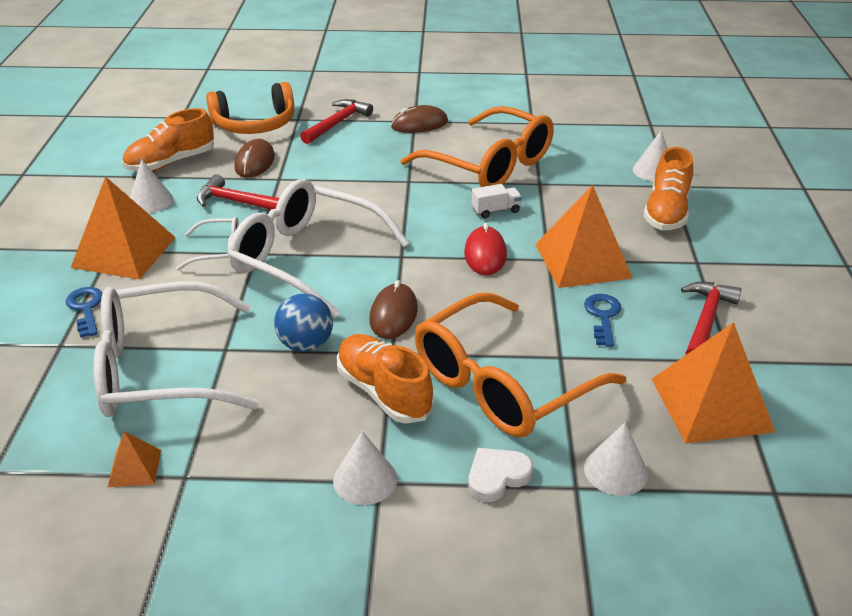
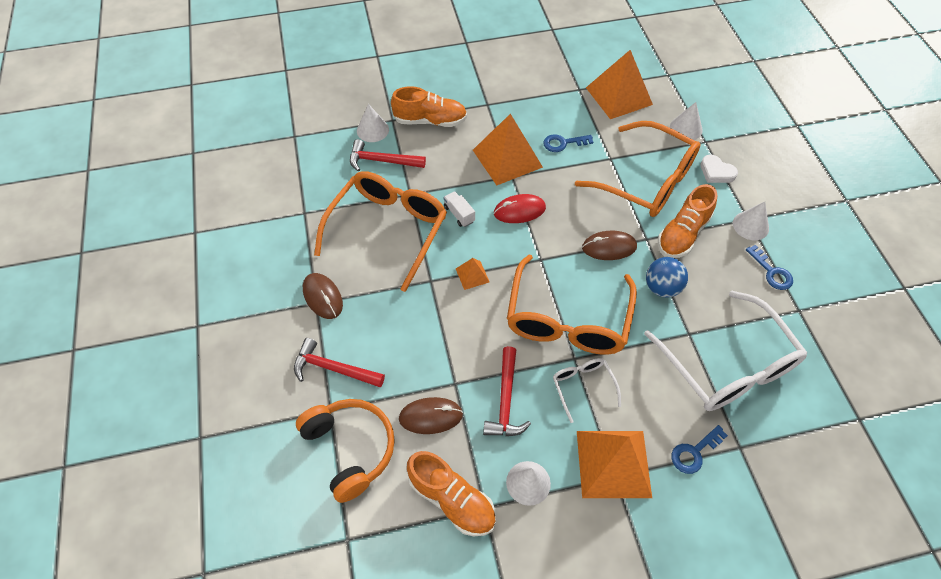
camera: 105 degrees left, 20 degrees up
(134, 468) = (809, 339): orange pyramid -> orange pyramid (472, 275)
(266, 471) = (771, 272): none -> blue key
(306, 258) = (567, 320): white glasses -> orange glasses
(705, 320) = (547, 99): red hammer -> red hammer (382, 161)

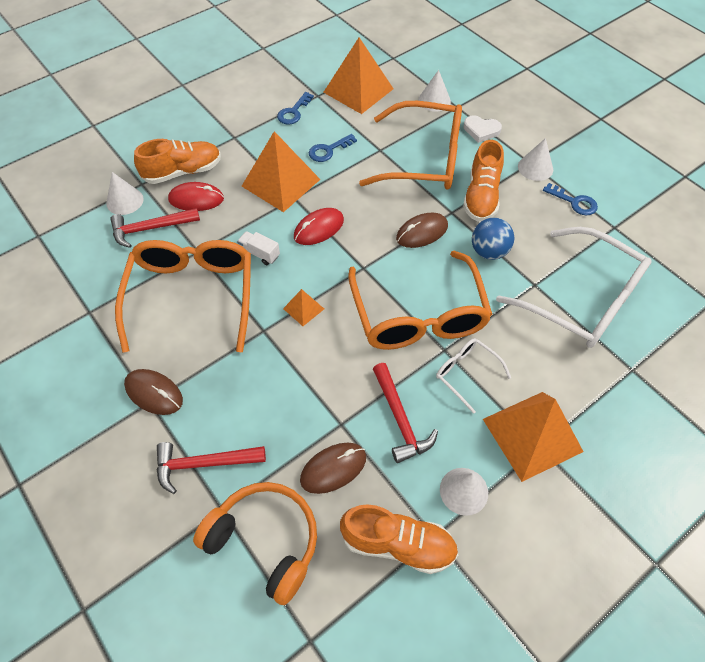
camera: 25 degrees left, 0 degrees up
(430, 148) = (196, 199): none -> red mouse
(694, 452) = (597, 391): blue key -> blue key (293, 112)

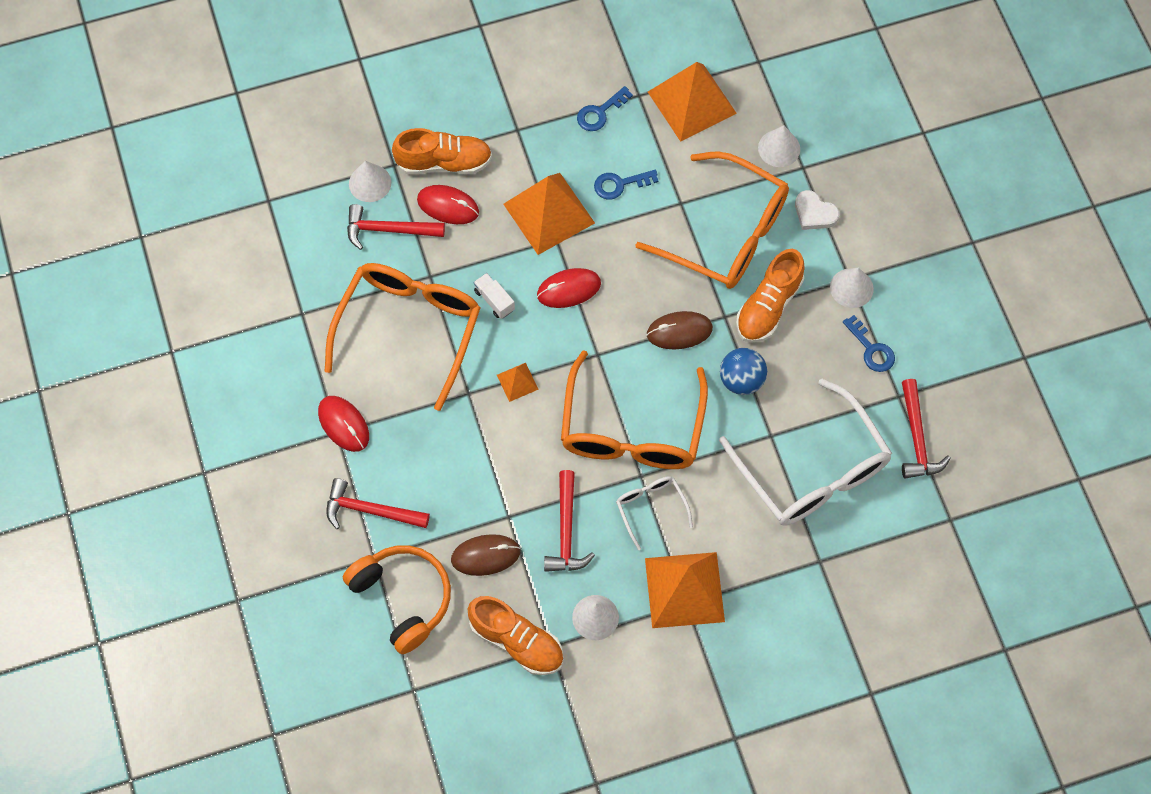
camera: 20 degrees right, 10 degrees up
(154, 393) = (343, 424): brown mouse -> red mouse
(647, 251) = (917, 438): none -> red hammer

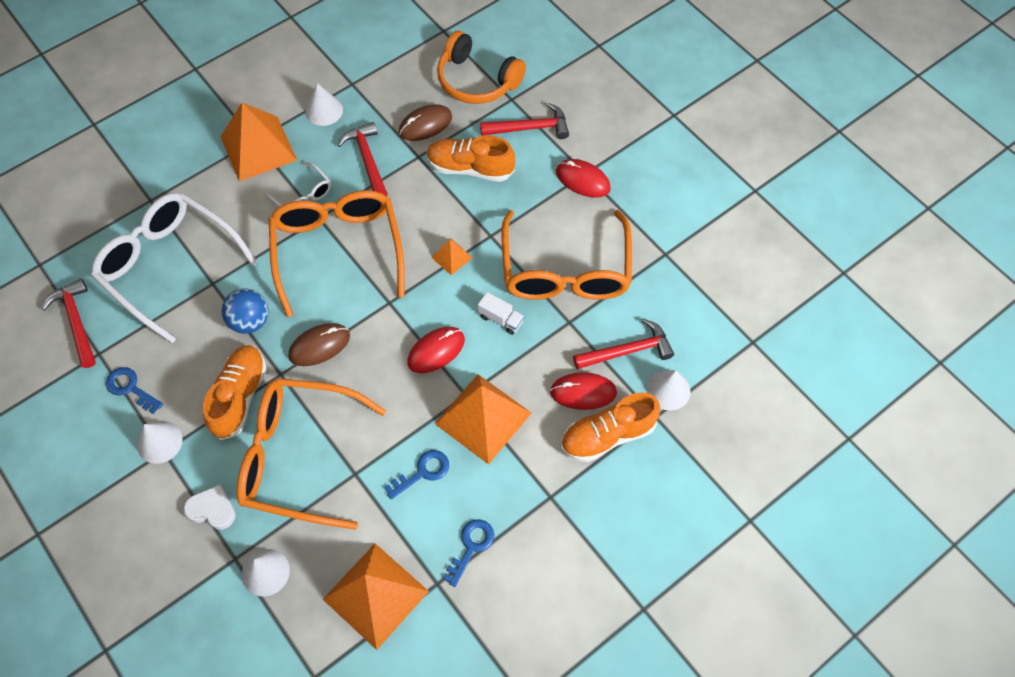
camera: 160 degrees right, 5 degrees down
(517, 641) = (379, 79): orange shoe -> orange shoe (470, 168)

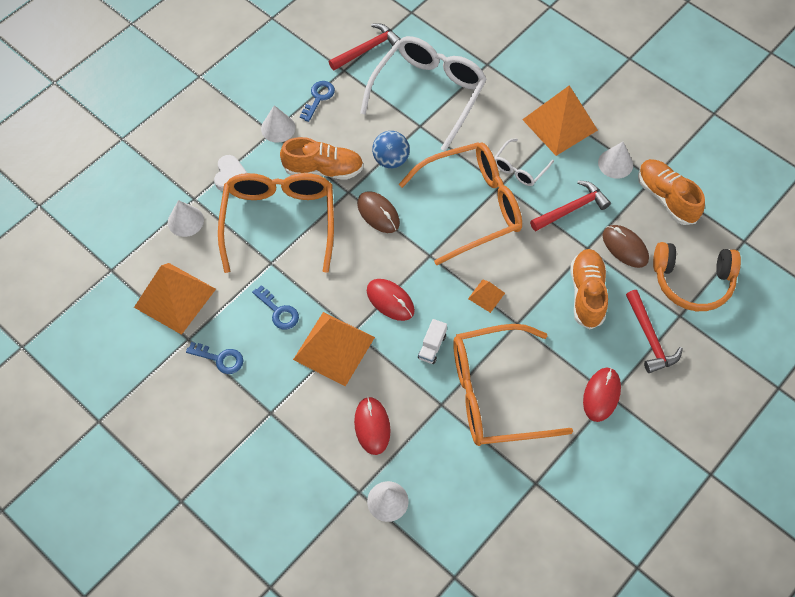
camera: 80 degrees right, 0 degrees up
(477, 80) = (692, 281): orange headphones -> orange headphones turned 105 degrees counterclockwise
(607, 435) = (333, 452): orange shoe -> orange shoe (666, 198)
(627, 351) = (421, 460): red hammer -> none

